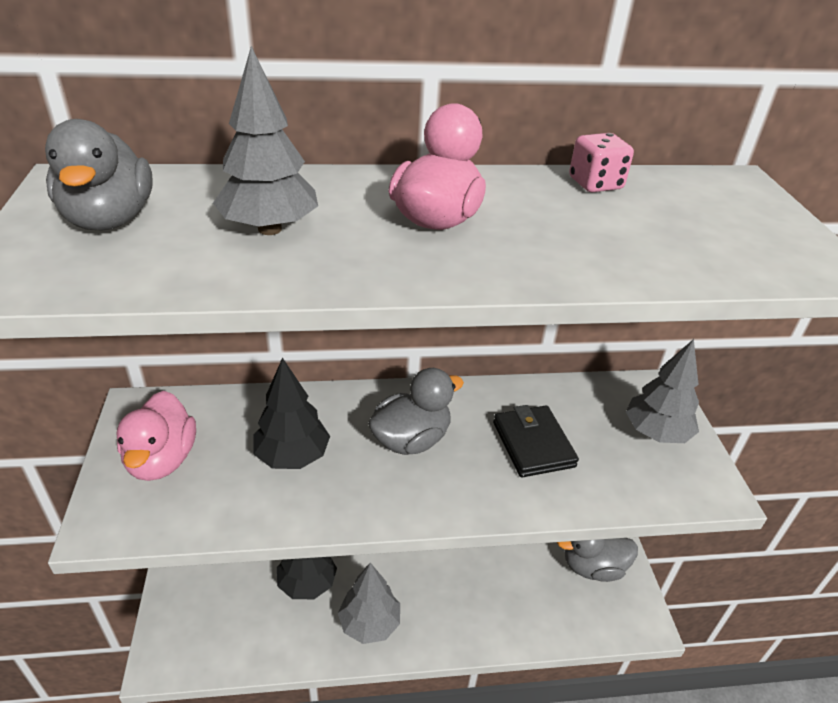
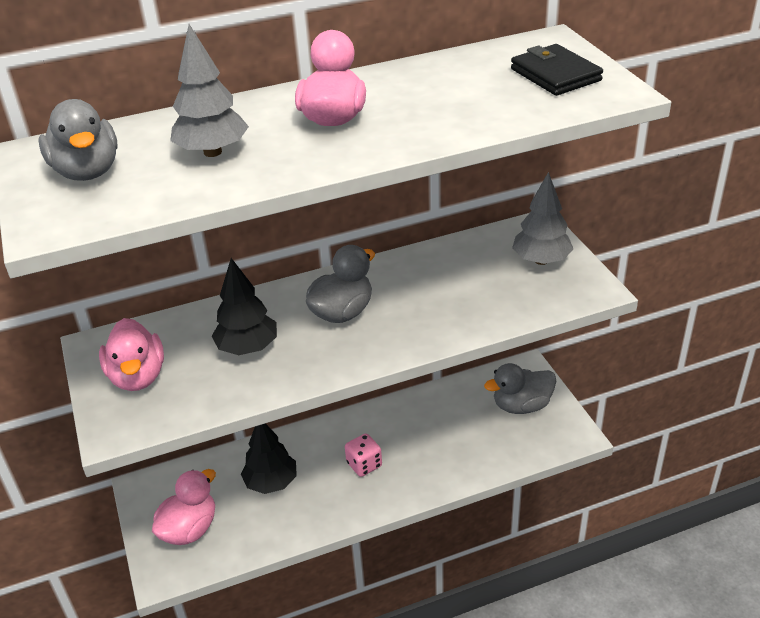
camera: 10 degrees left, 0 degrees up
(207, 614) = (189, 529): none -> pink duck
(369, 623) = (339, 498): grey tree -> none
(533, 444) = (444, 292): black wallet -> black wallet (555, 75)
(595, 184) = (443, 66): pink dice -> pink dice (364, 464)

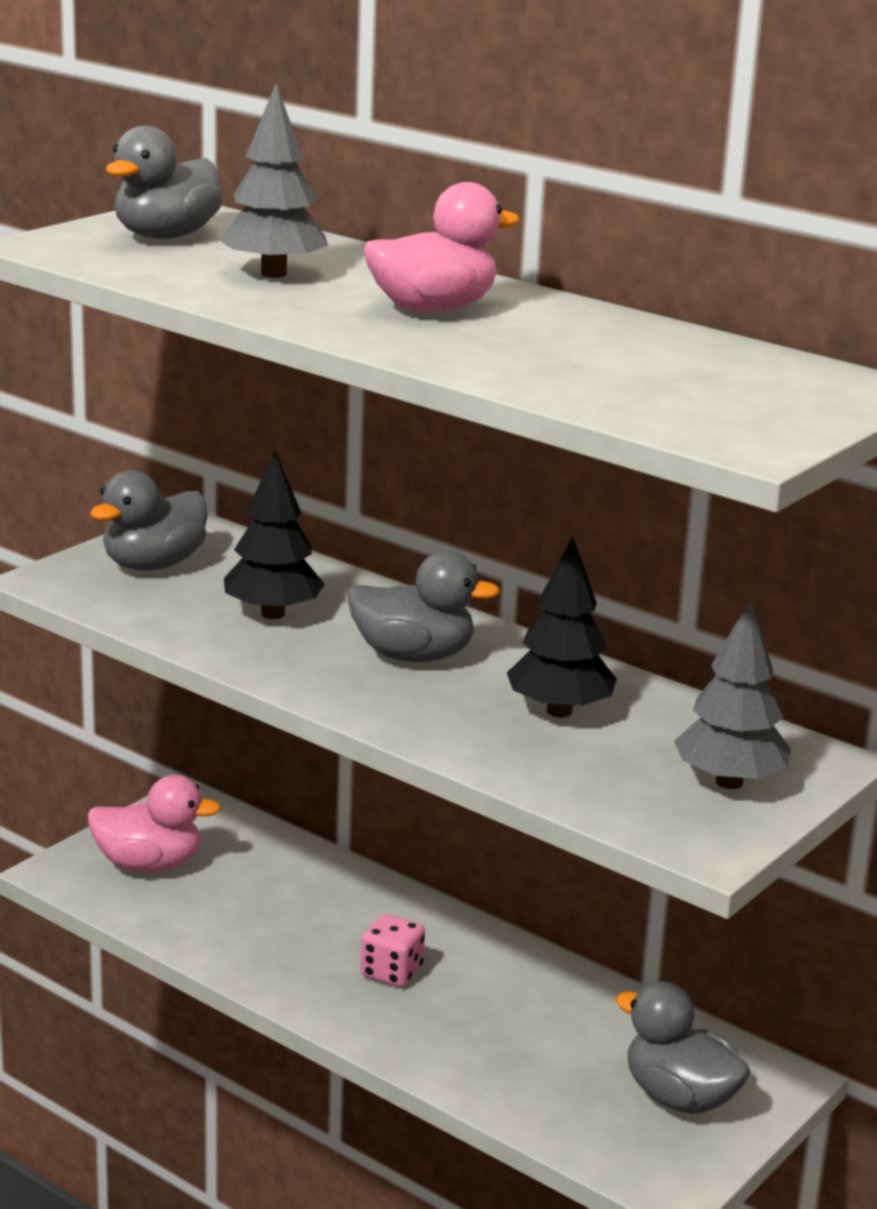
camera: 55 degrees right, 15 degrees down
(138, 376) = (153, 565): pink duck -> grey duck
(271, 482) = (284, 901): black tree -> black tree (559, 711)
(555, 75) = (749, 402): black wallet -> none

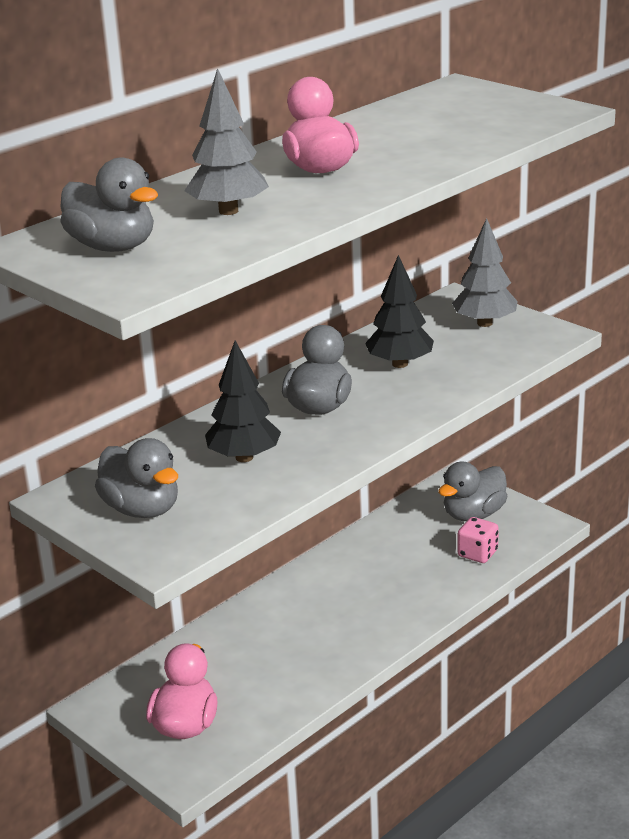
camera: 80 degrees left, 5 degrees up
(392, 972) = (343, 610): pink dice -> pink dice (477, 553)

